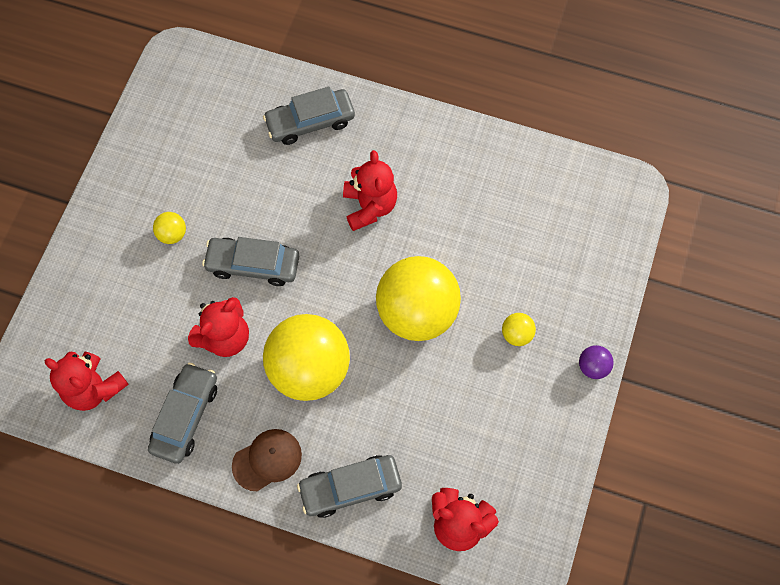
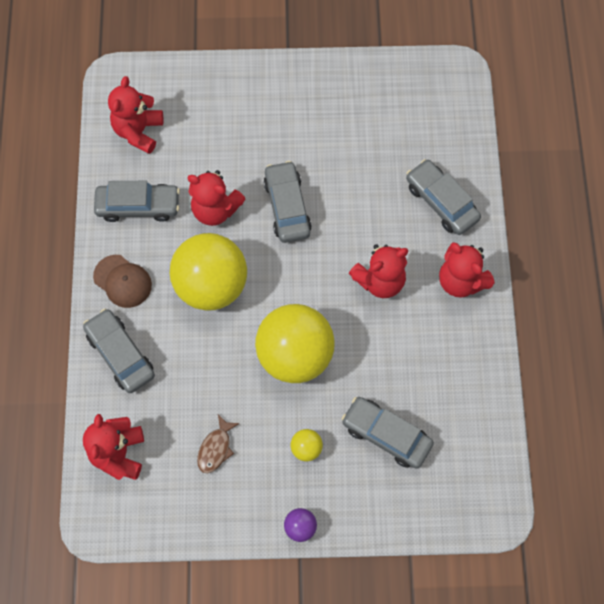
camera: 70 degrees right, 0 degrees up
(172, 234) = (290, 135): yellow ball -> none
(398, 135) = (461, 281): none -> red teddy bear
(487, 421) = (216, 448): none -> brown fish
(528, 257) = (386, 435): none -> grey car

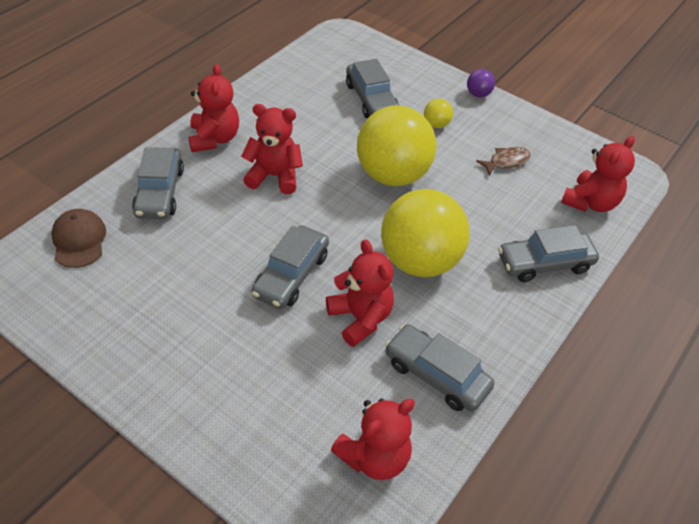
camera: 145 degrees left, 20 degrees down
(120, 354) = (544, 263): grey car -> grey car turned 75 degrees clockwise
(122, 281) = (502, 317): brown cap -> brown cap (79, 240)

